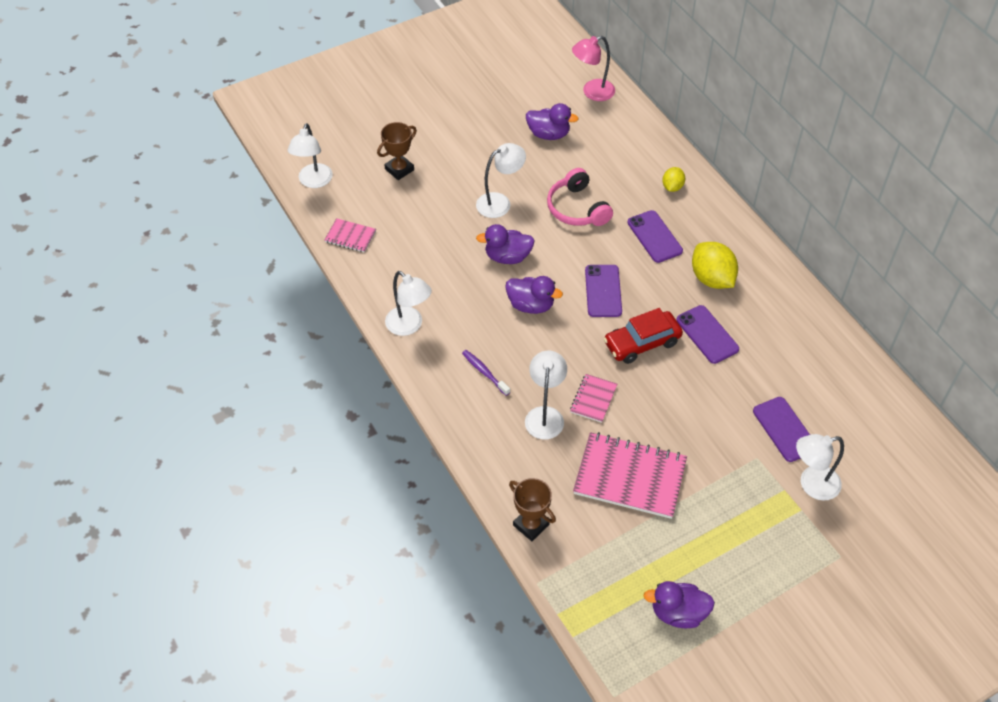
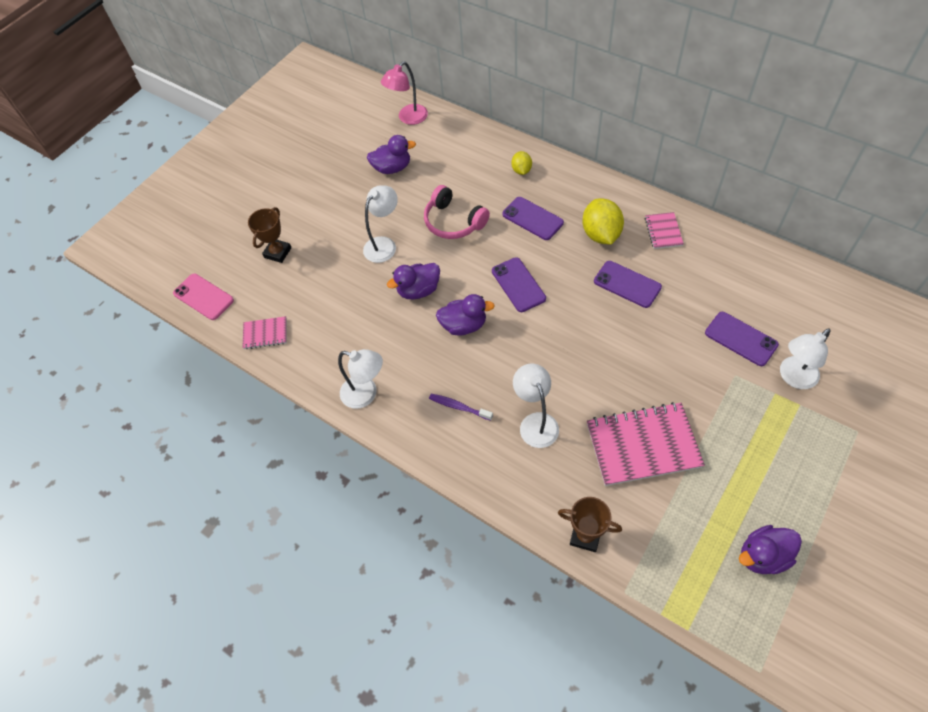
camera: 20 degrees left, 5 degrees up
(313, 181) = (203, 297): white lamp -> pink phone
(593, 399) = (568, 387): pink notebook -> pink notebook (663, 231)
(642, 343) = (578, 316): red car -> none
(712, 278) = (601, 234): yellow lemon -> yellow lemon turned 45 degrees clockwise

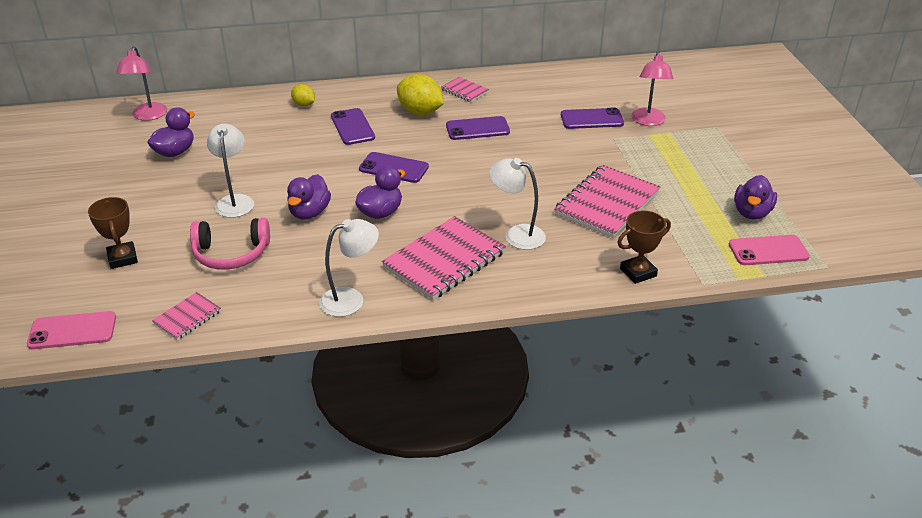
camera: 50 degrees left, 20 degrees down
(454, 221) = (284, 158): pink headphones -> pink headphones (231, 253)
(459, 407) = (444, 260): purple toothbrush -> pink notebook
(532, 218) = (352, 127): purple phone -> purple phone turned 75 degrees clockwise
(725, 608) = (768, 251): none -> pink phone
(793, 378) = (648, 121): white lamp -> pink lamp

